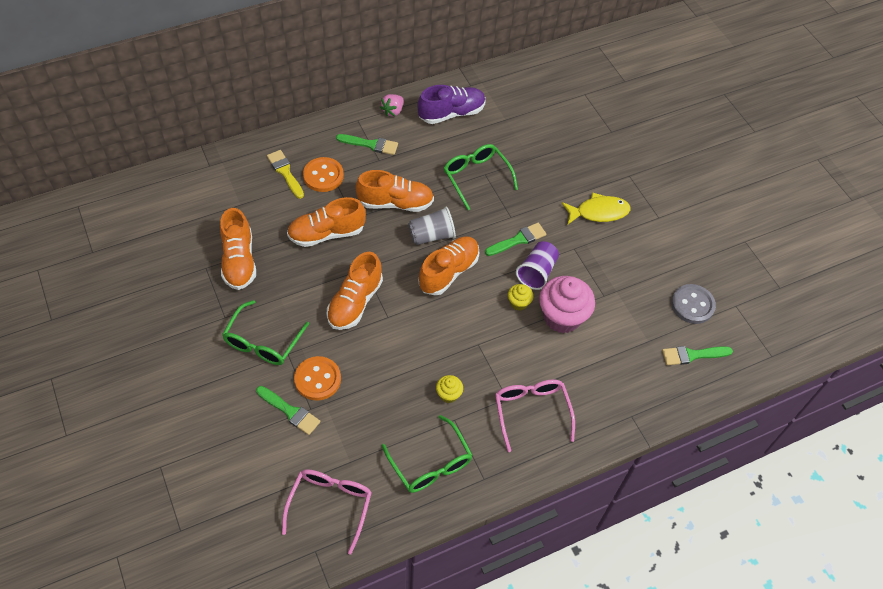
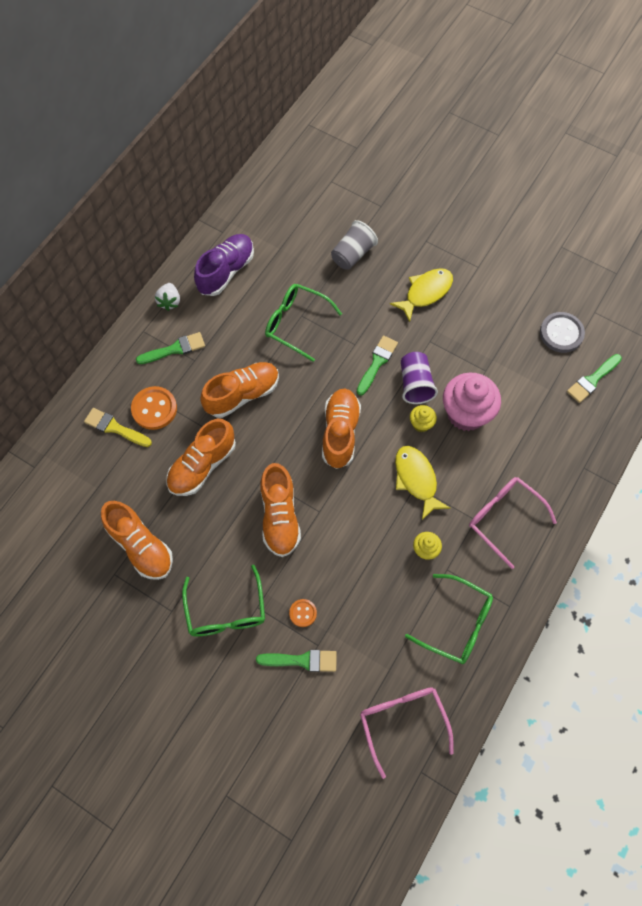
camera: 30 degrees left, 10 degrees up
(317, 379) = (303, 613): orange button -> orange button, size x0.56
(393, 111) = (169, 301): pink strawberry -> white strawberry
(431, 235) = (299, 407): grey cup -> grey cup (352, 254)
(482, 340) = (416, 479): none -> yellow fish

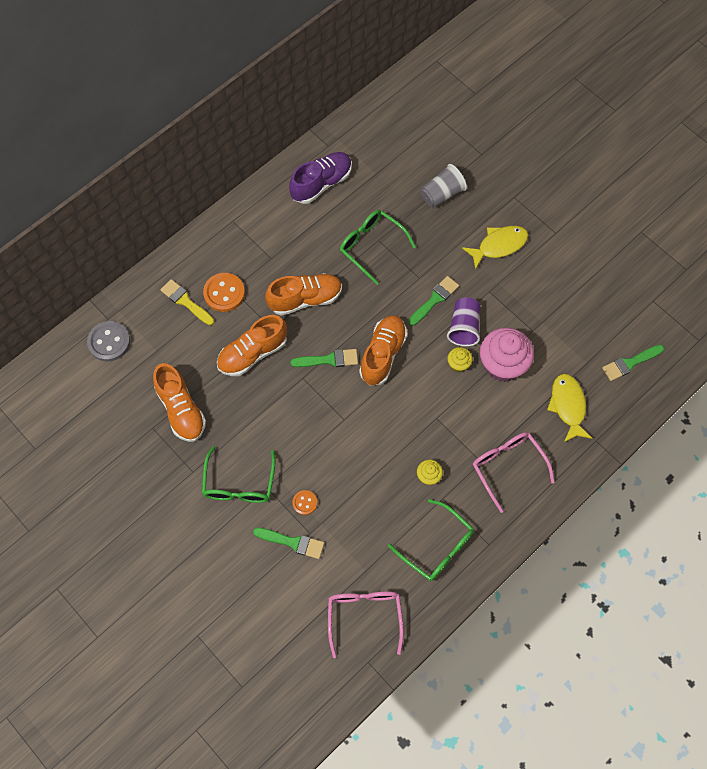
camera: 15 degrees right, 0 degrees up
(169, 301) = (263, 199): white strawberry -> none
(175, 349) = (256, 244): green brush -> green brush (328, 360)
(280, 517) = (308, 415): orange shoe -> none
(416, 479) = (439, 413): yellow fish -> yellow fish (568, 406)
(561, 333) = (614, 313): grey button -> grey button (109, 342)

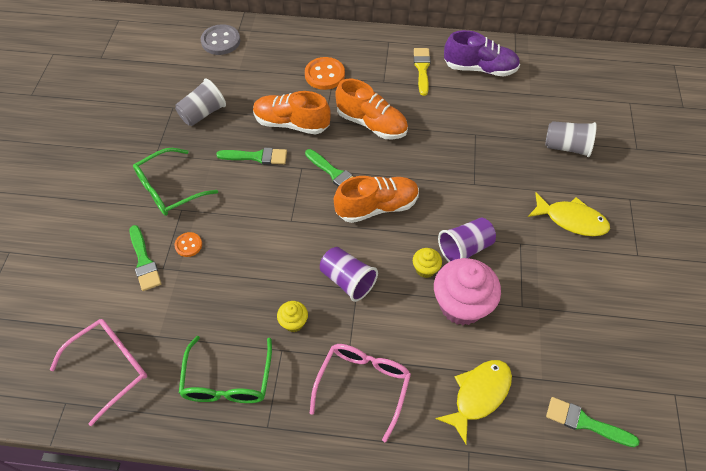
camera: 50 degrees right, 10 degrees down
(181, 410) = (203, 113): orange shoe -> grey cup
(185, 301) = (295, 59): yellow brush -> yellow brush (422, 69)
(371, 246) = (464, 133): green glasses -> none
(425, 419) = (347, 280): none -> purple cup
(434, 299) = (467, 208): green brush -> green brush (256, 157)

